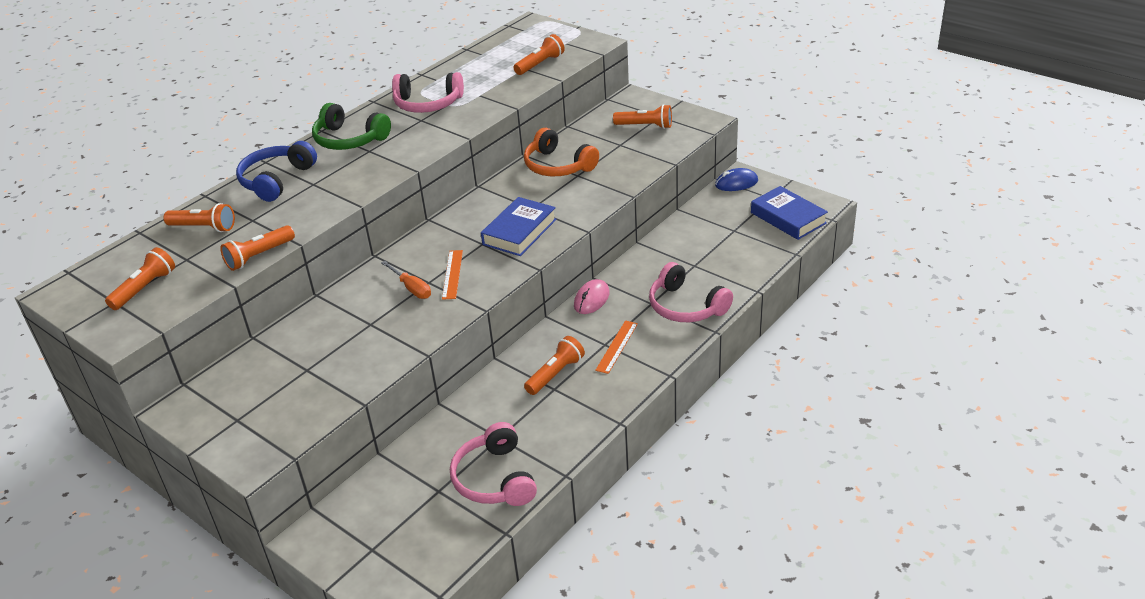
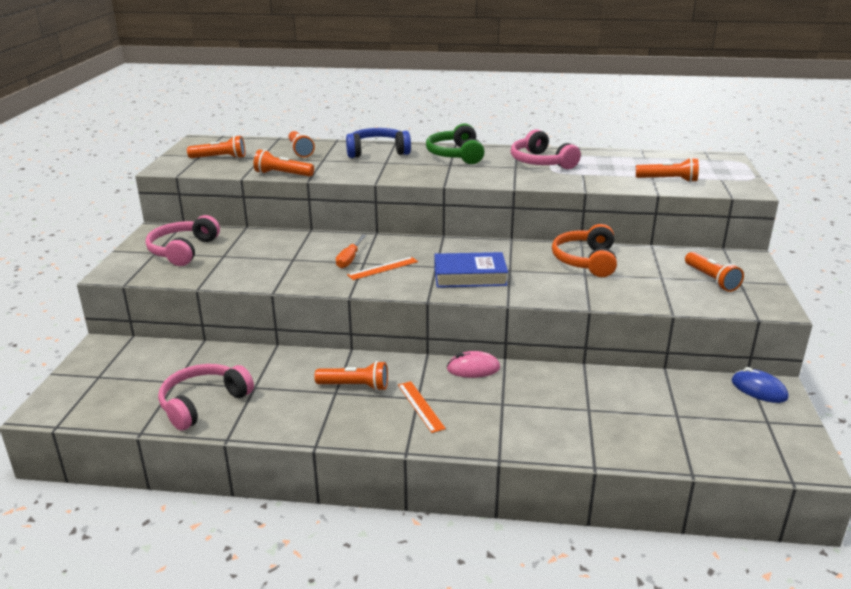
camera: 55 degrees right, 10 degrees down
(617, 346) = (420, 406): orange ruler -> orange ruler turned 75 degrees clockwise
(686, 306) = (519, 427): pink headphones -> pink headphones (183, 250)
(788, 218) = (749, 446): blue book -> none

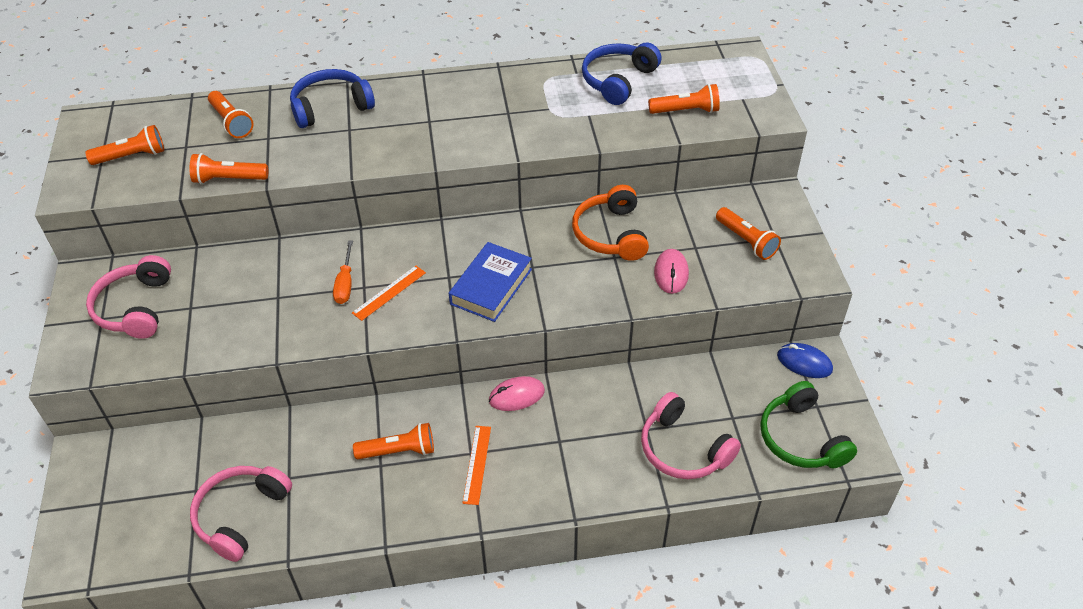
camera: 15 degrees left, 20 degrees up
(420, 406) = (477, 464): orange ruler -> orange ruler turned 45 degrees clockwise
(456, 155) = (430, 98): green headphones -> green headphones (801, 438)
(470, 276) = (491, 286): blue book -> blue book turned 45 degrees counterclockwise
(541, 162) = (535, 97): pink headphones -> pink headphones (683, 449)
(613, 161) = (618, 80): none -> blue headphones
(634, 289) = (671, 273): none -> pink mouse

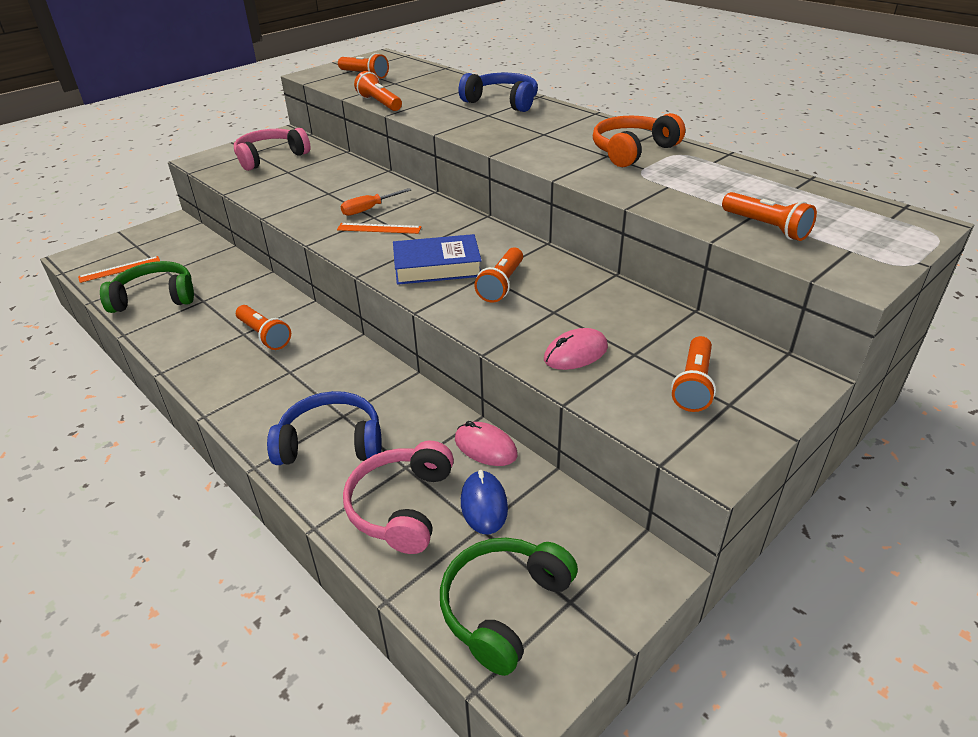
camera: 55 degrees right, 10 degrees down
(231, 122) = (438, 84): orange flashlight -> orange flashlight (501, 284)
(241, 515) = (155, 297): pink headphones -> green headphones
(477, 464) = (279, 380): orange ruler -> orange ruler (120, 269)
(516, 396) = (375, 367): pink mouse -> pink mouse (485, 447)
(611, 234) = (581, 297): orange headphones -> orange headphones (632, 151)
(618, 80) = (742, 181): blue headphones -> blue headphones (331, 442)
(804, 363) = (626, 557): blue mouse -> blue mouse (484, 505)

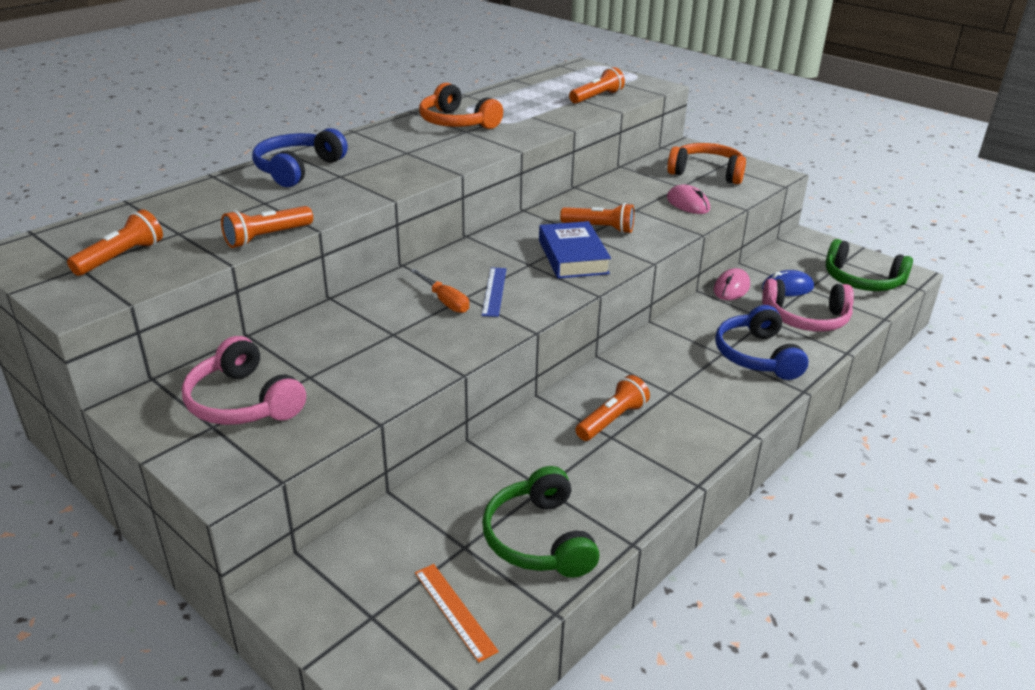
camera: 95 degrees left, 5 degrees down
(379, 228) = (494, 291): orange ruler -> blue ruler
(693, 384) = (706, 173): orange flashlight -> orange headphones

